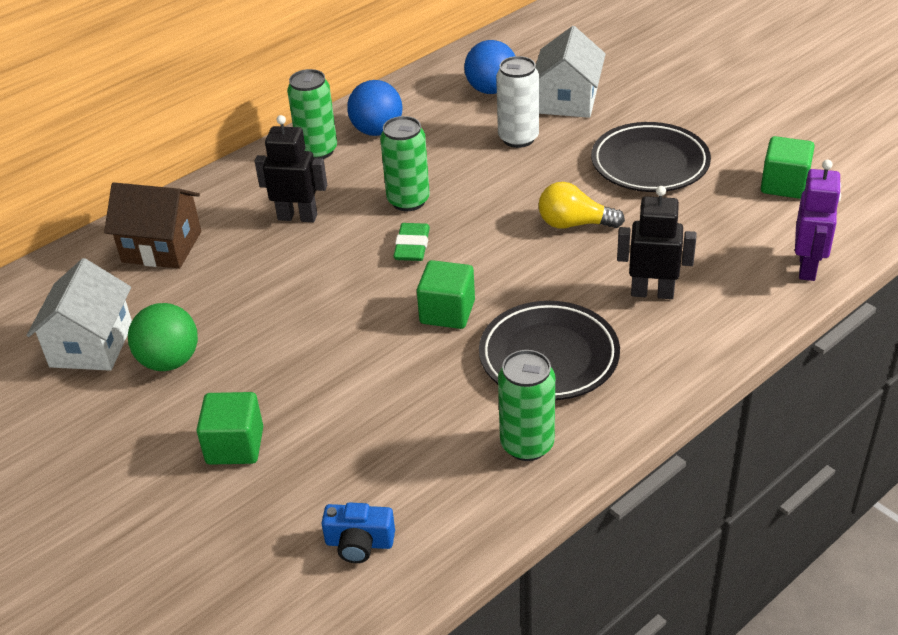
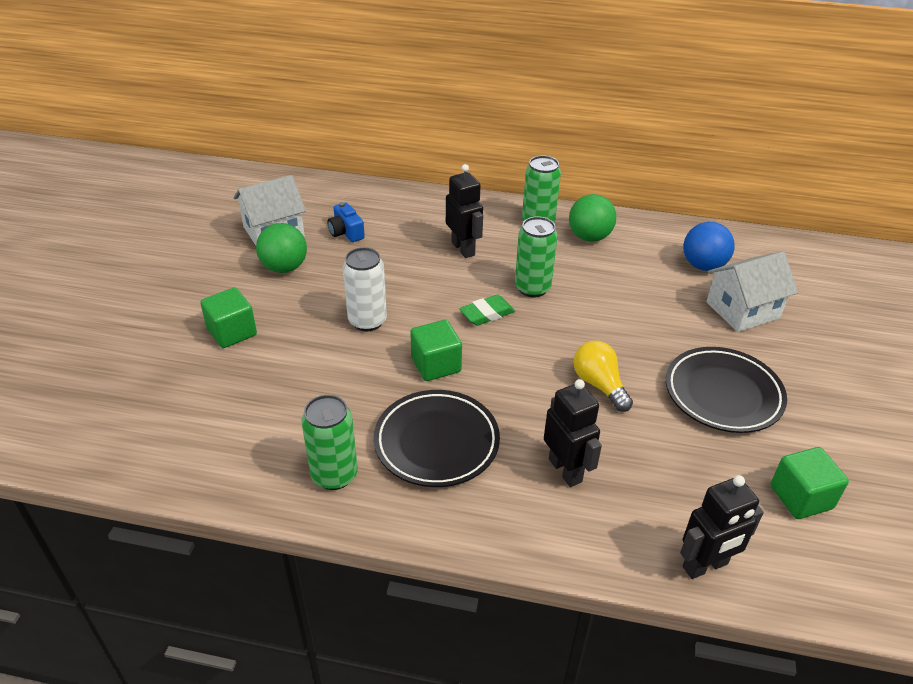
camera: 50 degrees right, 0 degrees up
(161, 247) = (381, 211): brown house -> none
(359, 543) = (183, 433): blue camera -> blue camera (346, 232)
(377, 131) = (589, 237): blue ball -> green ball
(518, 138) = (664, 306): white can -> white can (367, 321)
(807, 267) = (705, 566): purple robot -> black robot

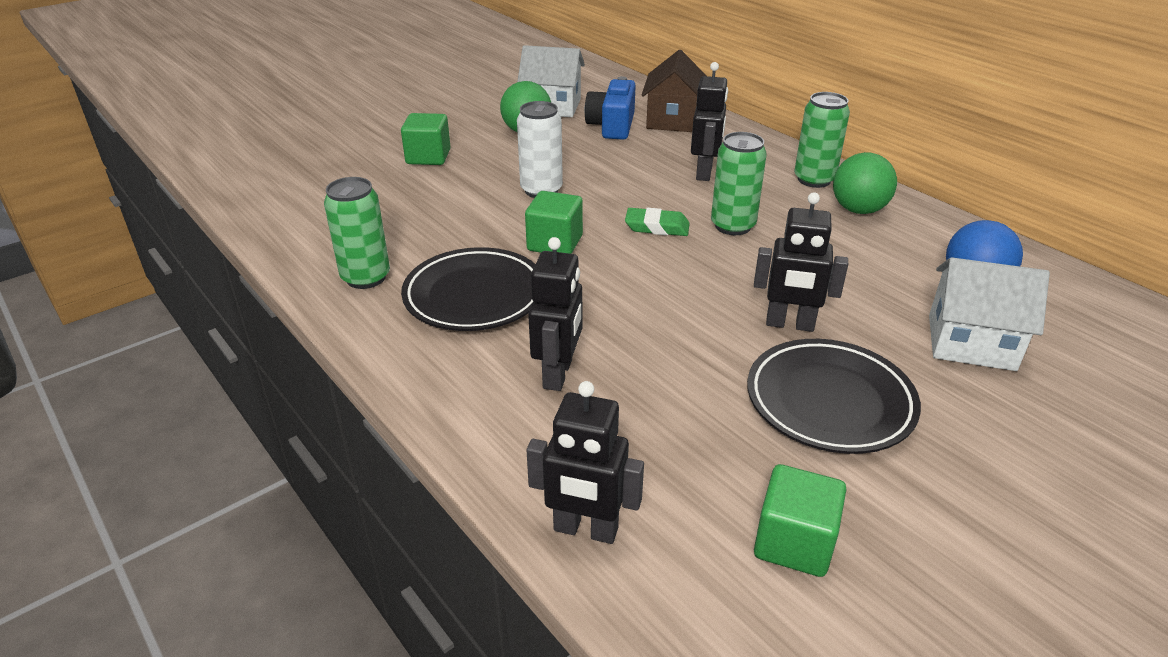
camera: 40 degrees right, 5 degrees down
(346, 232) = (612, 126): blue camera -> blue camera, size x1.52
(385, 207) = (673, 120): none -> brown house
(599, 385) = (692, 327): yellow light bulb -> none
(647, 350) = (789, 324): none -> black robot

